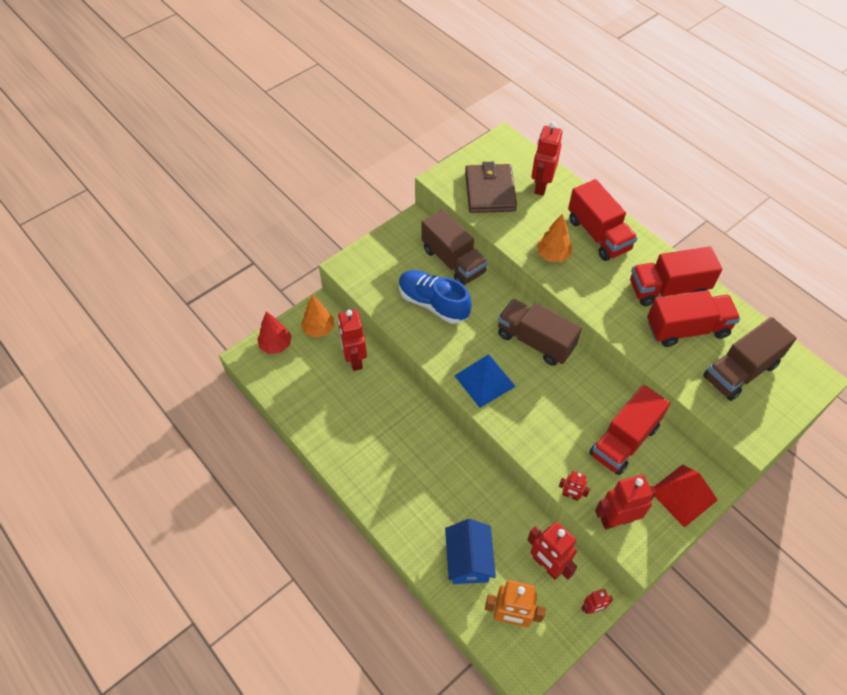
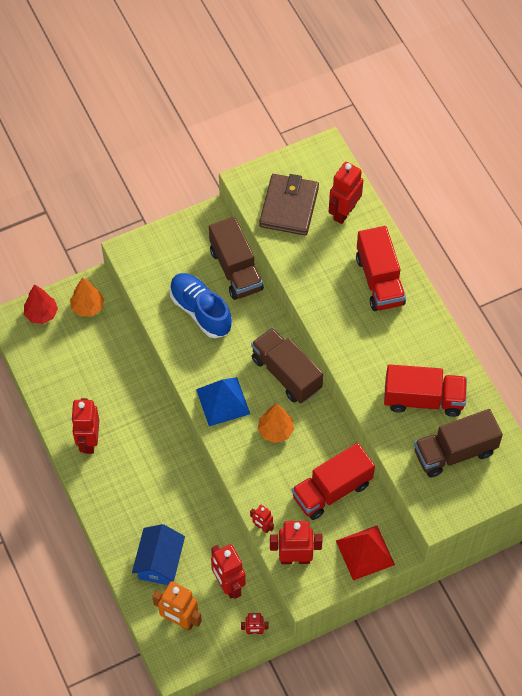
camera: 15 degrees right, 5 degrees up
(354, 359) = (114, 347): red robot -> red robot (89, 441)
(553, 255) = (325, 292): orange tree -> orange tree (275, 431)
(668, 289) = (423, 354): red truck -> none

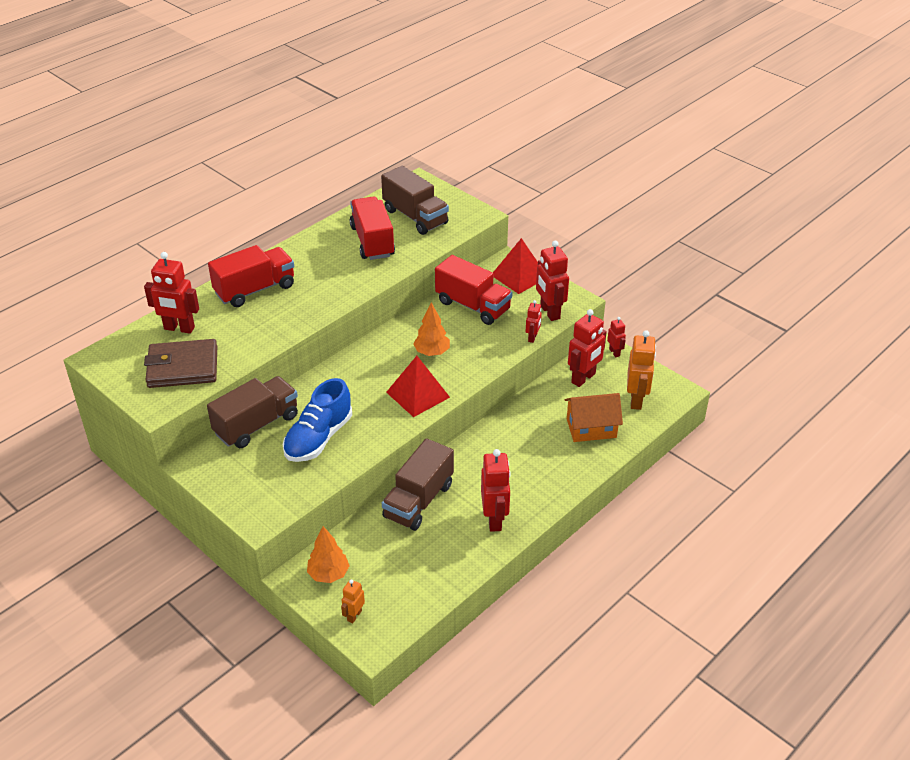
camera: 110 degrees left, 20 degrees down
(41, 314) = (354, 615): red tree -> orange robot
(89, 441) = (494, 519): red robot -> red robot turned 75 degrees counterclockwise
(159, 562) = (591, 428): blue house -> orange house
(223, 401) = (418, 394): blue pyramid -> red pyramid
(286, 373) = (367, 360): brown truck -> brown truck (418, 501)

